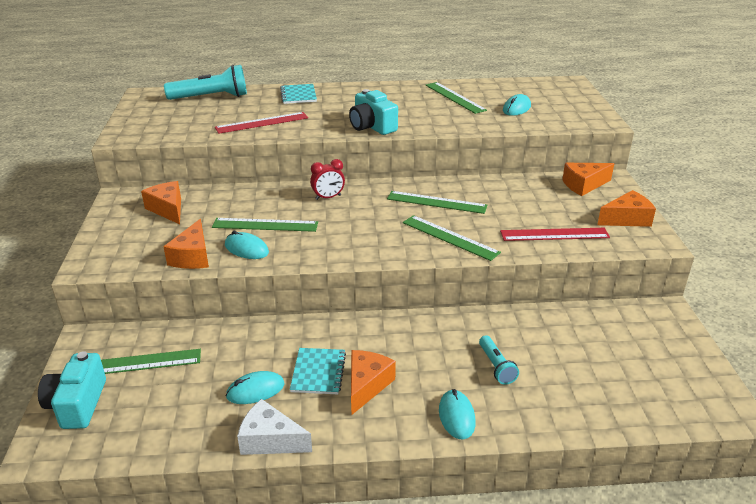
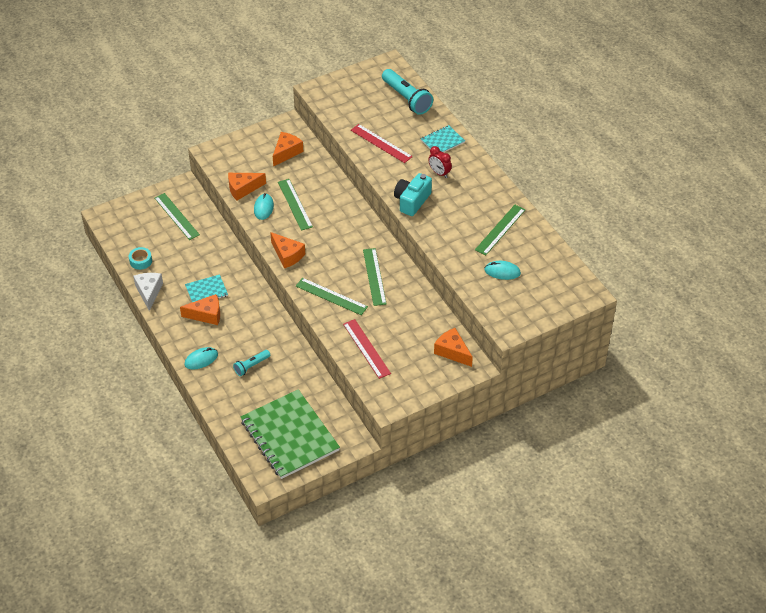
camera: 65 degrees right, 15 degrees up
(77, 404) = (137, 210): turquoise camera -> none
(192, 431) = (140, 261): none -> turquoise tape
(255, 390) = (180, 271): turquoise mouse -> none
(328, 197) = (347, 220): red clock -> red clock (439, 173)
(450, 237) = (331, 296): green ruler -> green ruler turned 75 degrees counterclockwise
(626, 219) = (412, 384): orange cheese -> orange cheese (287, 255)
(644, 364) = (290, 435): none -> green notebook

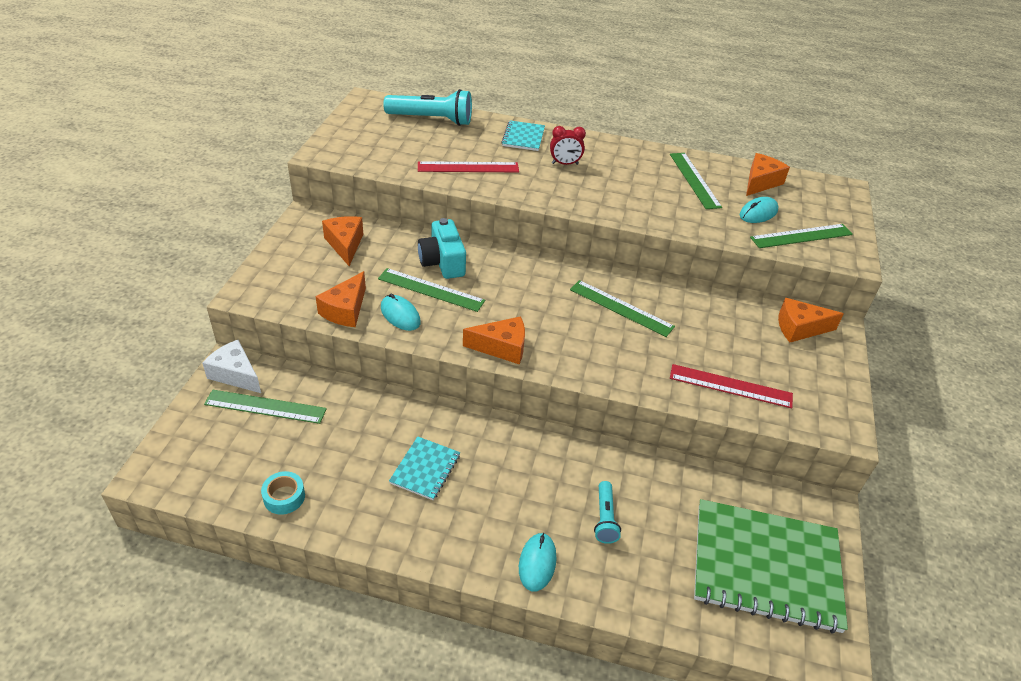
camera: 50 degrees left, 5 degrees down
(149, 292) = (349, 530): white cheese -> white cheese (235, 374)
(206, 315) = (465, 499): orange cheese -> orange cheese (760, 182)
(331, 296) = (613, 358): green ruler -> green ruler (801, 236)
(412, 201) = (581, 200): turquoise camera -> turquoise camera (442, 262)

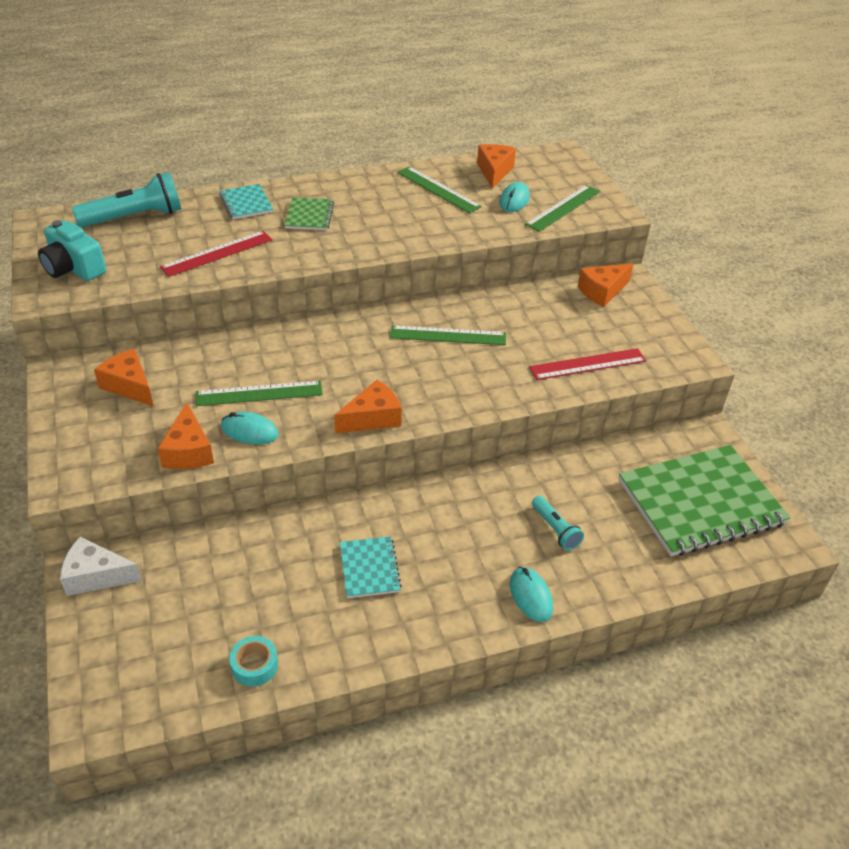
camera: 30 degrees left, 0 degrees up
(265, 406) = (158, 591): green ruler -> none
(442, 262) = (247, 361): turquoise camera -> turquoise camera (74, 268)
(565, 164) = (309, 216): red clock -> green notebook

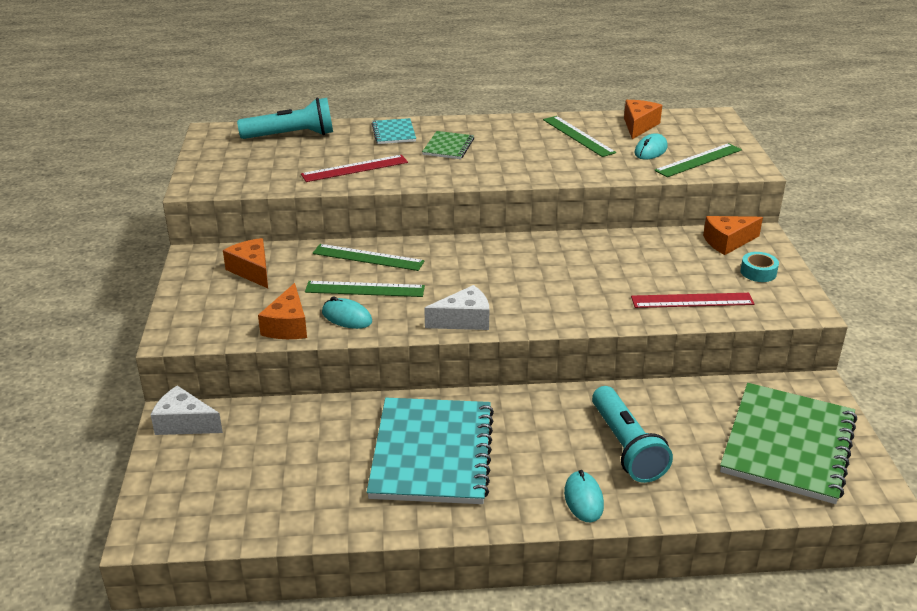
camera: 15 degrees right, 10 degrees down
(74, 268) = (227, 168): turquoise camera -> none
(254, 665) = (302, 514): turquoise tape -> turquoise tape (758, 272)
(369, 568) = (432, 453): turquoise notebook -> turquoise notebook, size x2.15
(373, 418) = (464, 320): orange cheese -> white cheese
(448, 335) = (558, 263): green ruler -> green ruler (368, 257)
(555, 529) = (626, 447): turquoise flashlight -> turquoise flashlight, size x1.84
(700, 502) = (788, 445): green notebook -> green notebook turned 60 degrees counterclockwise

